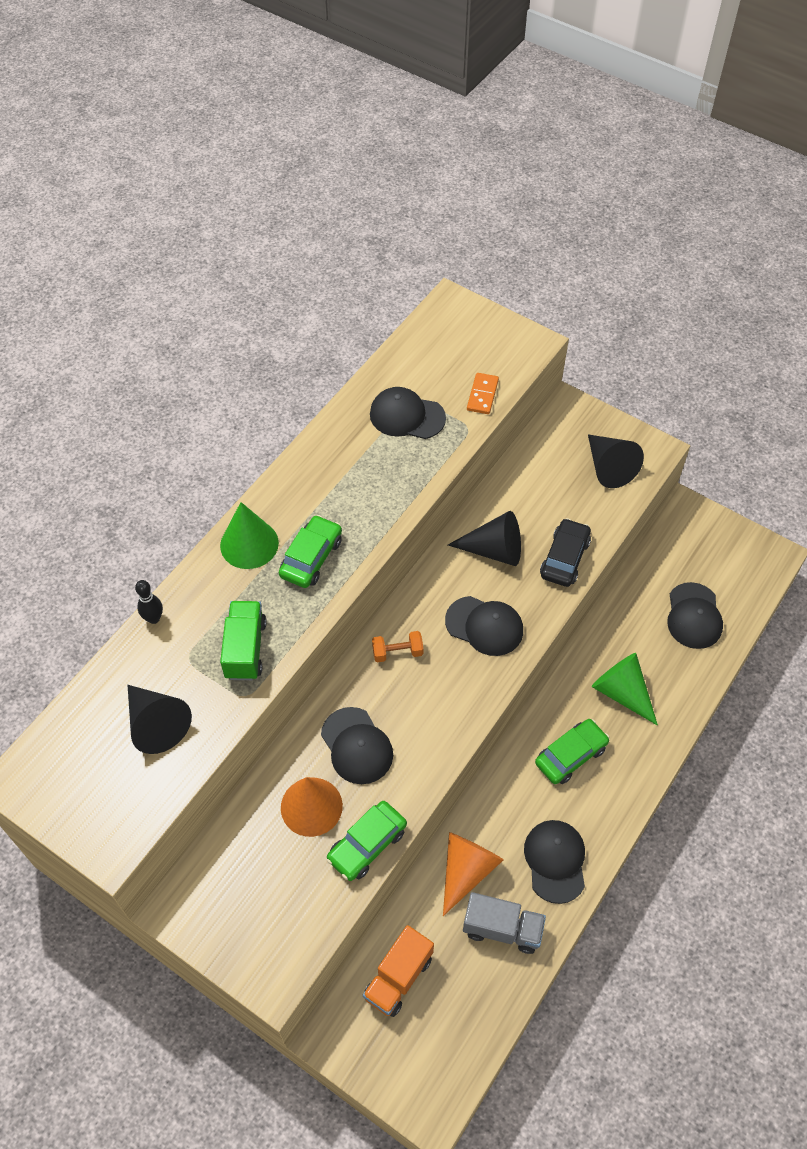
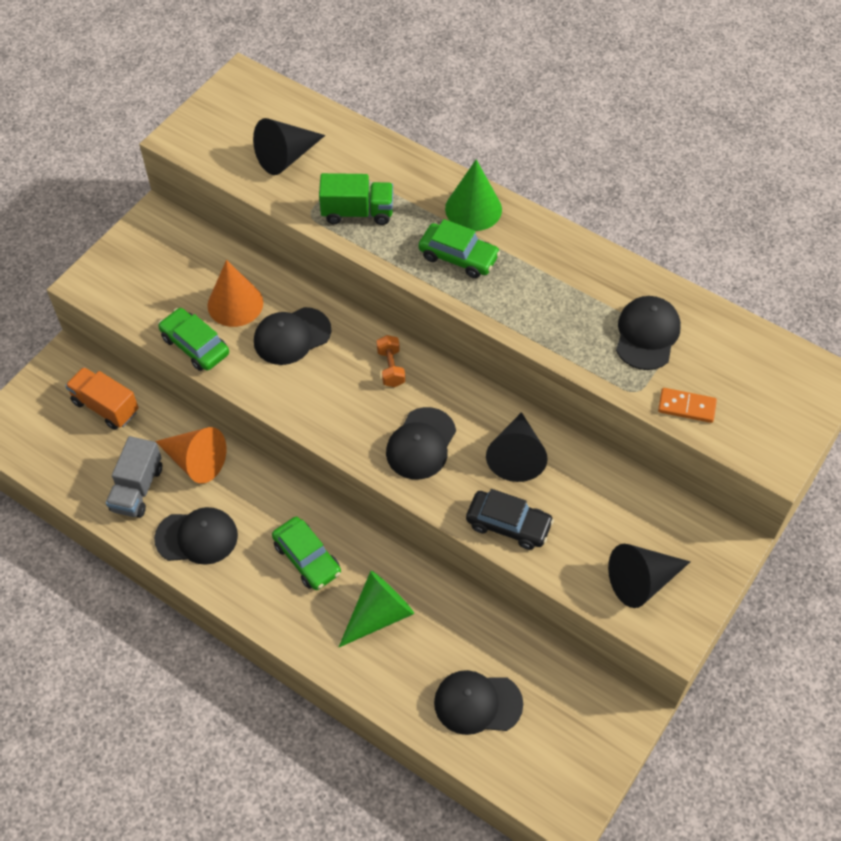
camera: 90 degrees right, 0 degrees up
(154, 618) = (391, 147): black bowling pin -> none

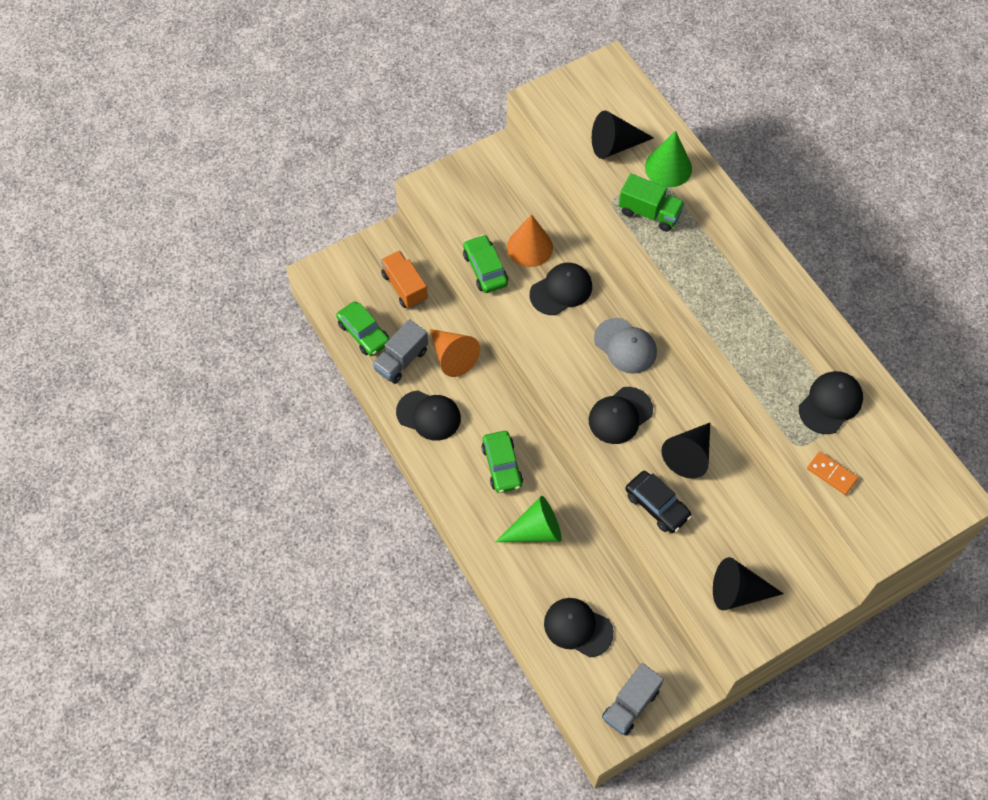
camera: 25 degrees right, 5 degrees up
(292, 336) = (561, 290): black cap -> black cap turned 150 degrees clockwise
(391, 368) = (625, 346): orange dumbbell -> grey cap
(458, 257) = (711, 280): green car -> green car (364, 333)
(473, 209) = (743, 245): green cone -> green cone (668, 167)
(577, 764) = (630, 705): none -> grey truck

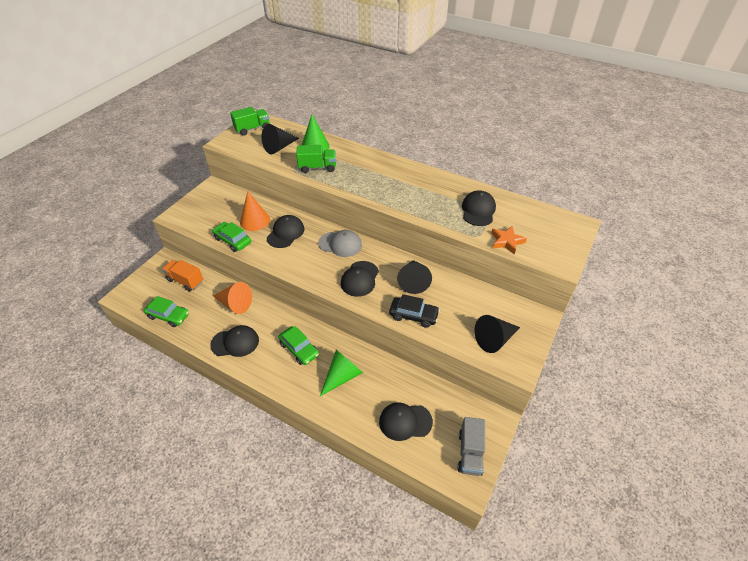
camera: 30 degrees left, 15 degrees down
(401, 360) = (201, 320): grey truck -> none
(594, 86) = (252, 129): none -> green truck
(831, 474) = (506, 241): orange domino -> orange star

